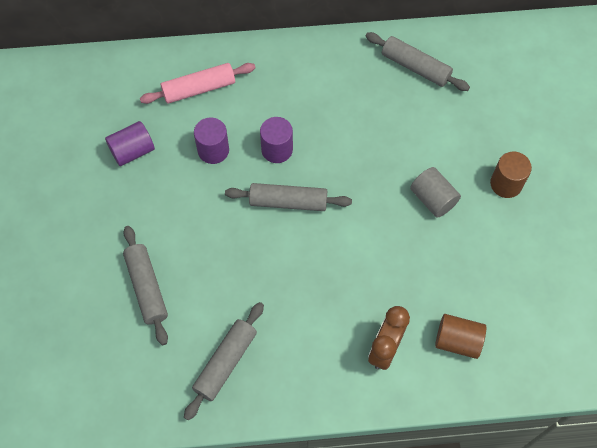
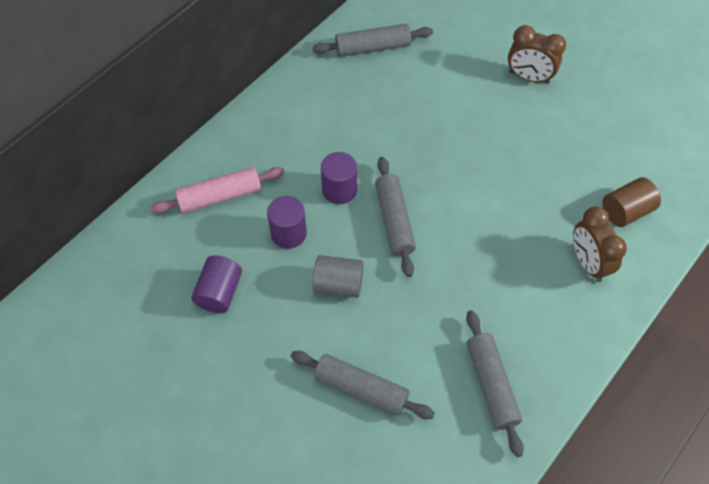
camera: 45 degrees left, 5 degrees down
(199, 89) = (220, 196): pink rolling pin -> pink rolling pin turned 45 degrees clockwise
(288, 202) = (394, 221): grey rolling pin -> grey rolling pin turned 60 degrees counterclockwise
(433, 199) = (494, 129): grey cylinder -> grey cylinder (338, 284)
(506, 184) = (529, 77): brown cylinder -> brown clock

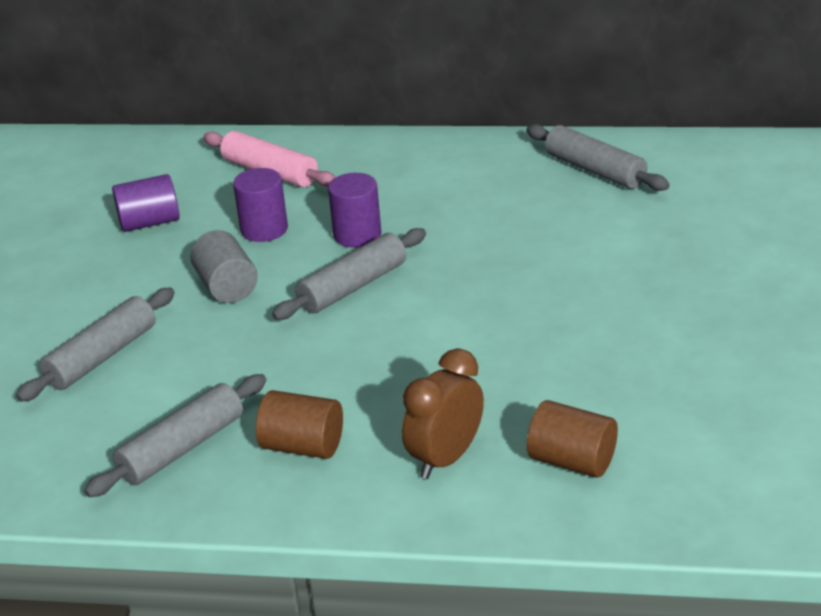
camera: 60 degrees right, 25 degrees down
(361, 389) = (102, 356): grey rolling pin -> grey rolling pin turned 45 degrees clockwise
(529, 77) = (704, 294): brown clock -> none
(532, 323) = (303, 446): none -> brown cylinder

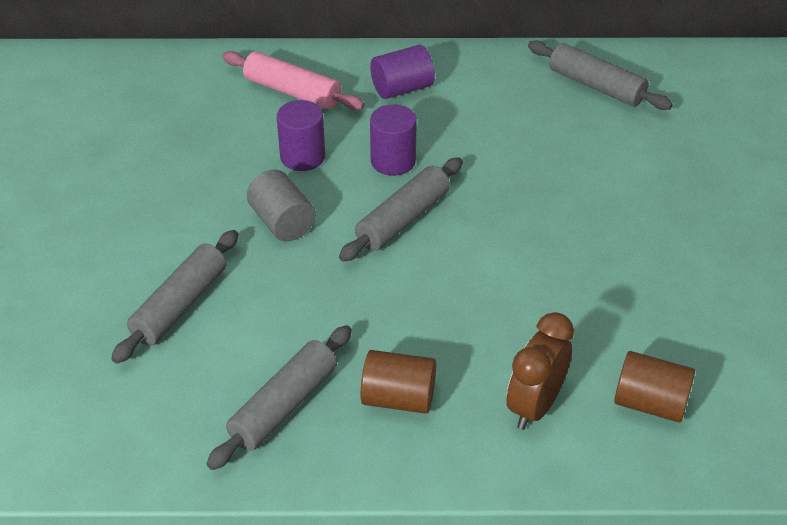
camera: 10 degrees left, 10 degrees up
(149, 222) = (189, 151): purple cylinder -> purple cylinder (402, 88)

